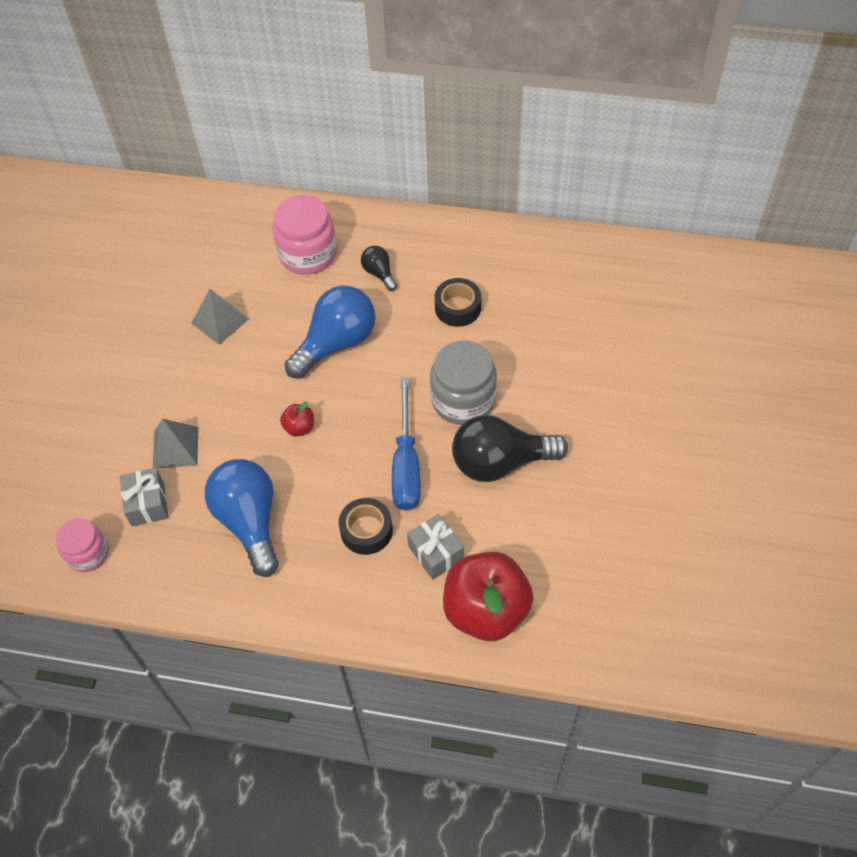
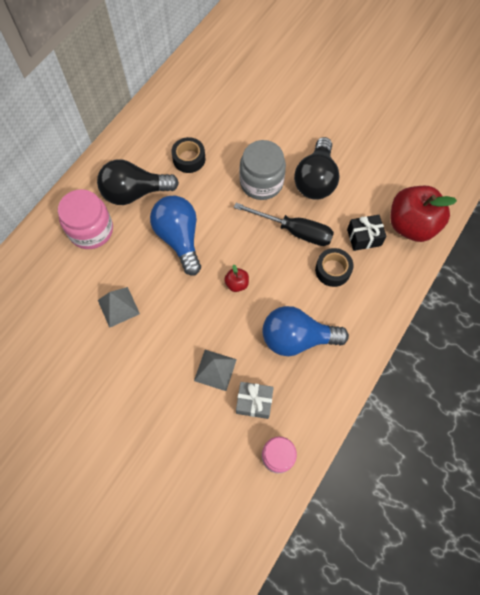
camera: 70 degrees left, 10 degrees up
(379, 273) = (135, 193): black light bulb -> black light bulb, size x2.05
(406, 464) = (294, 231): blue screwdriver -> black screwdriver
(436, 553) = (364, 237): grey gift -> black gift

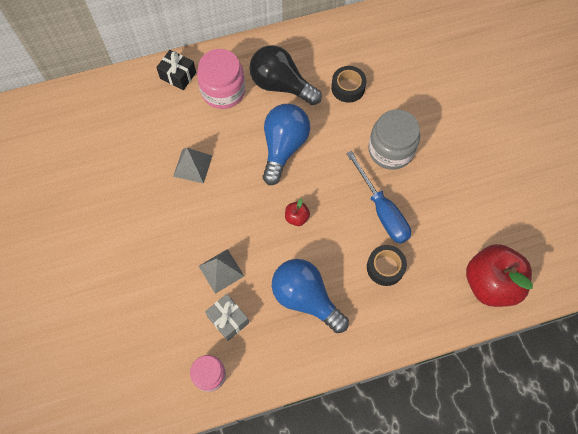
camera: 40 degrees right, 0 degrees up
(294, 231) = (382, 210): black screwdriver -> blue screwdriver
(315, 180) = (439, 182): black light bulb -> none
(364, 237) = (437, 261): black gift -> black gift (178, 75)

